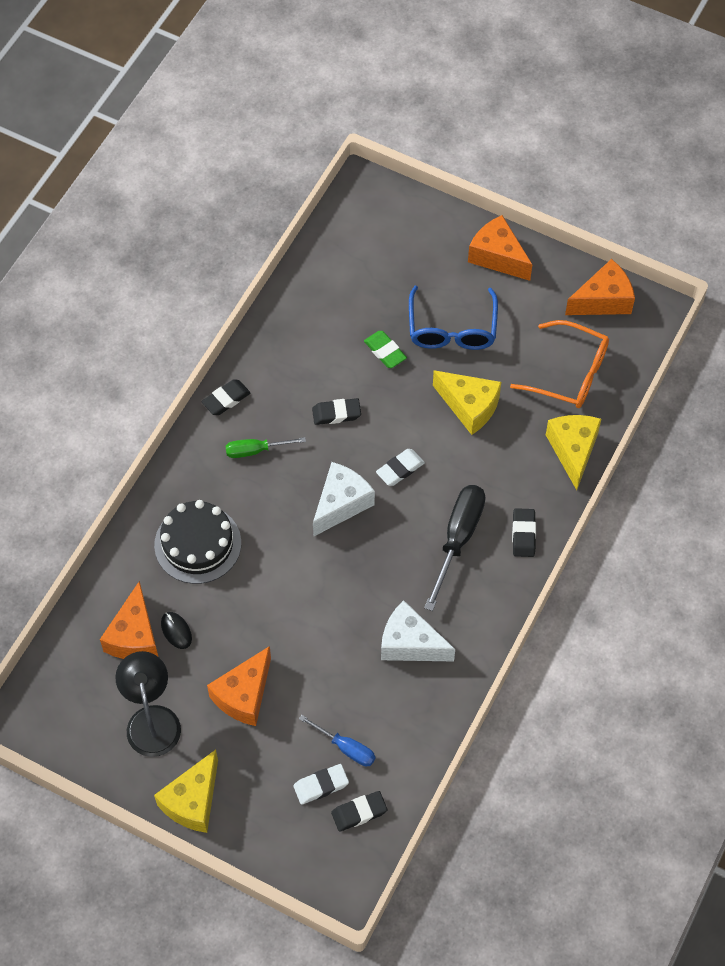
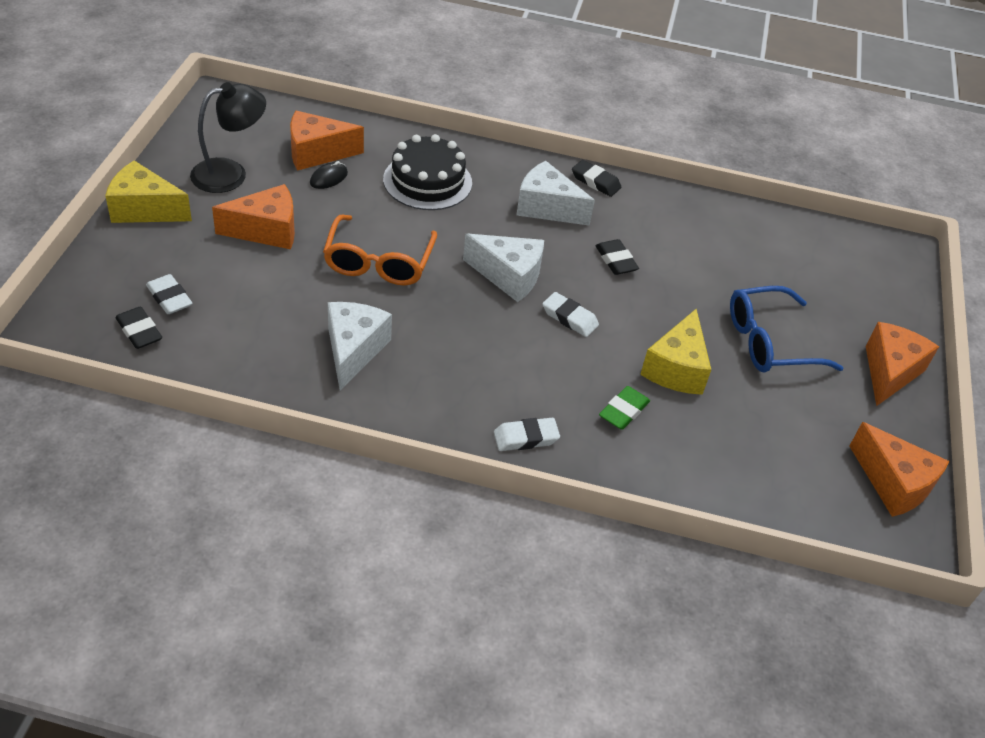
camera: 70 degrees right, 15 degrees down
(244, 695) = (266, 230): orange cheese -> orange cheese turned 150 degrees clockwise
(255, 450) = (546, 207): green screwdriver -> white cheese
(346, 748) = (216, 312): blue screwdriver -> none
(385, 351) = (710, 289): green eraser -> green eraser (623, 411)
(458, 539) = (499, 377): black screwdriver -> none
(523, 534) = (526, 438): black eraser -> white eraser
(570, 373) = (769, 460): orange glasses -> orange glasses (378, 262)
(573, 451) = (661, 475): yellow cheese -> none

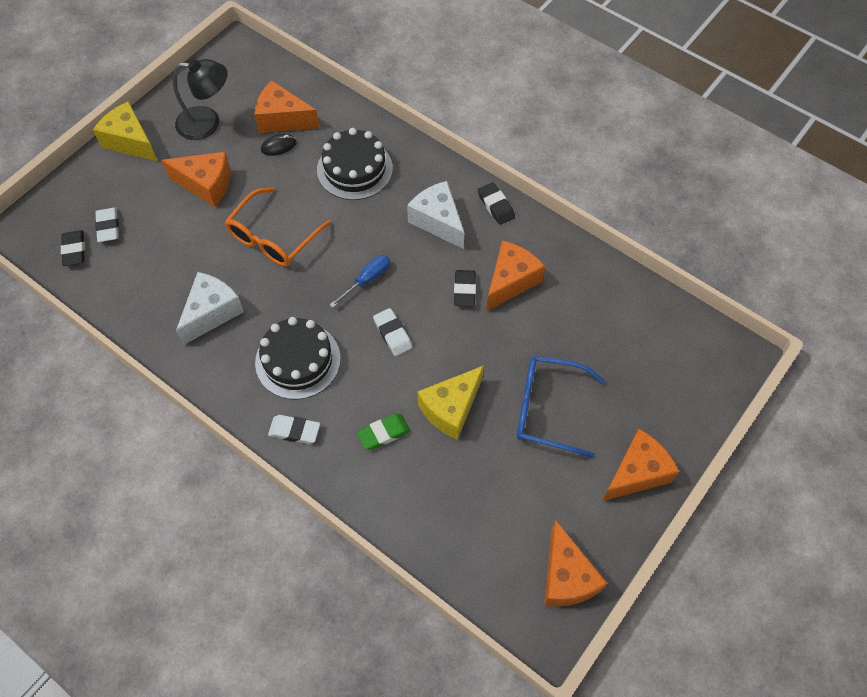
camera: 30 degrees right, 15 degrees up
(484, 370) = (298, 360): none -> black cake
(509, 276) = (367, 280): white cheese -> blue screwdriver
(655, 242) = (510, 281): none -> orange cheese

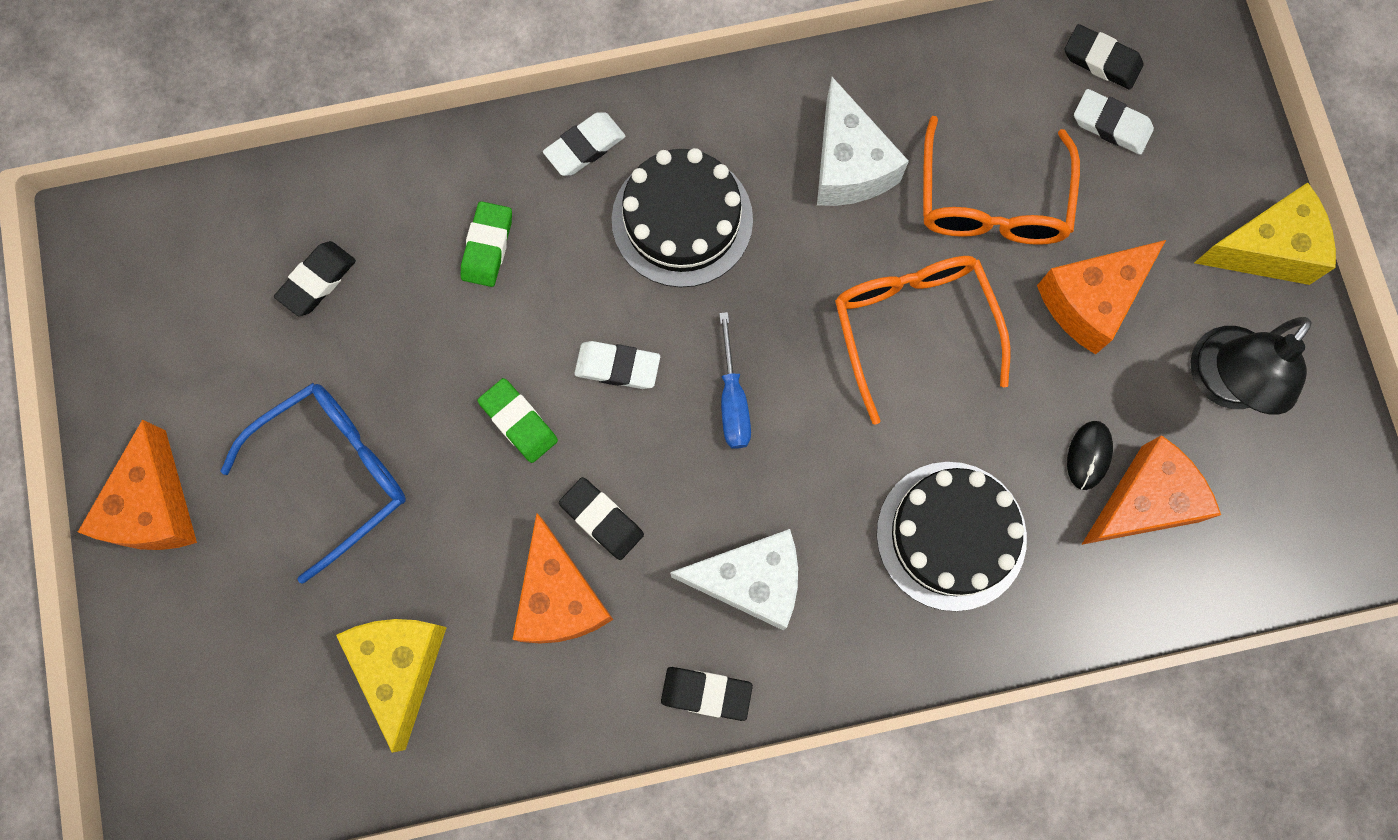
camera: 130 degrees right, 15 degrees up
(185, 247) = (991, 201): none -> orange glasses
(451, 409) = (446, 353): yellow cheese -> yellow cheese (400, 666)
(454, 353) = (518, 422): none -> green eraser
(469, 496) = (317, 281): none -> black eraser
(566, 577) = (127, 308): orange cheese -> none

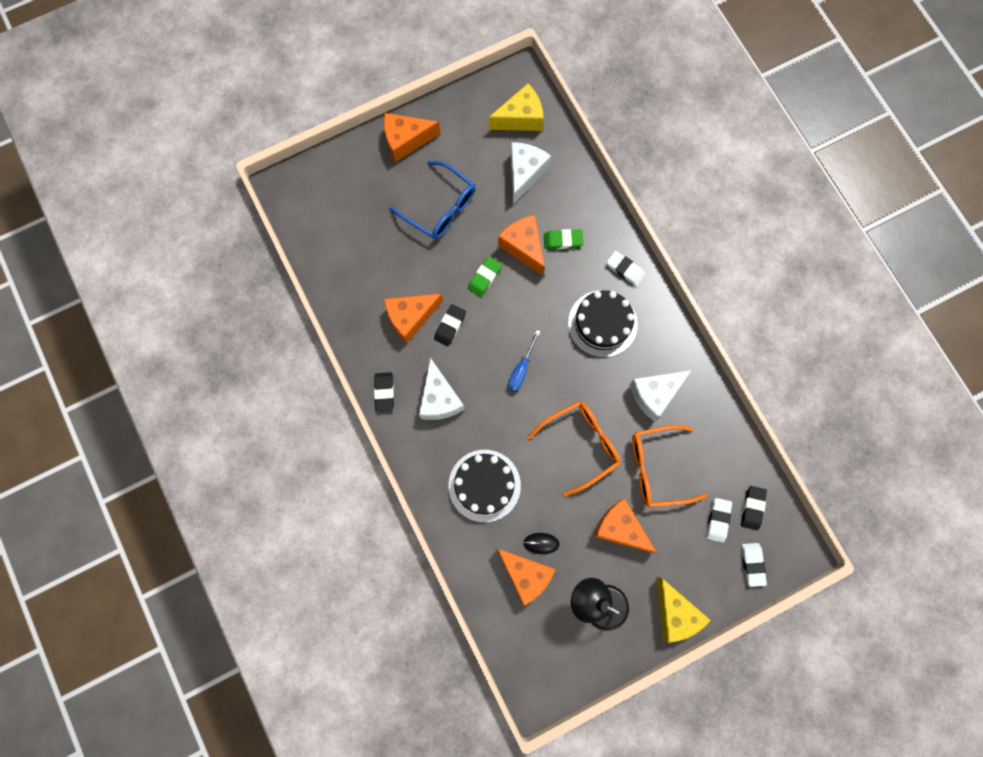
camera: 75 degrees right, 0 degrees up
(317, 281) = (525, 173): black eraser -> white cheese
(400, 666) = (364, 260): yellow cheese -> yellow cheese (520, 118)
(477, 326) = (524, 247): none -> orange cheese
(617, 367) = (522, 313): white eraser -> white eraser (752, 564)
(732, 400) = (521, 369): blue screwdriver -> blue screwdriver turned 45 degrees counterclockwise

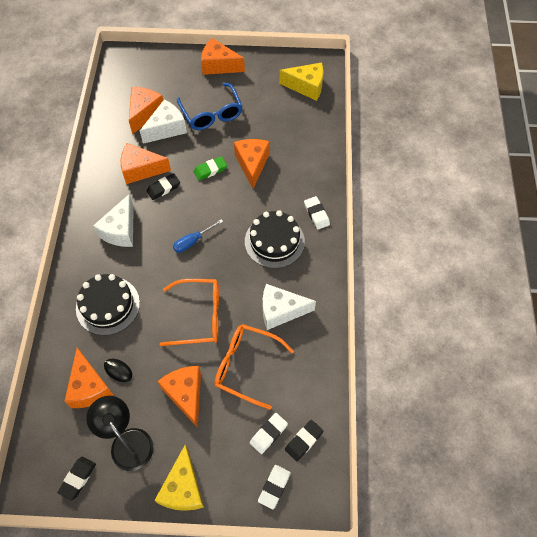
camera: 30 degrees right, 15 degrees down
(365, 246) = (144, 113): none -> orange cheese
(384, 392) = (87, 206): black eraser -> black eraser (78, 478)
(525, 173) = (286, 120): white cheese -> white cheese (166, 128)
(563, 240) = (283, 173): green eraser -> none

